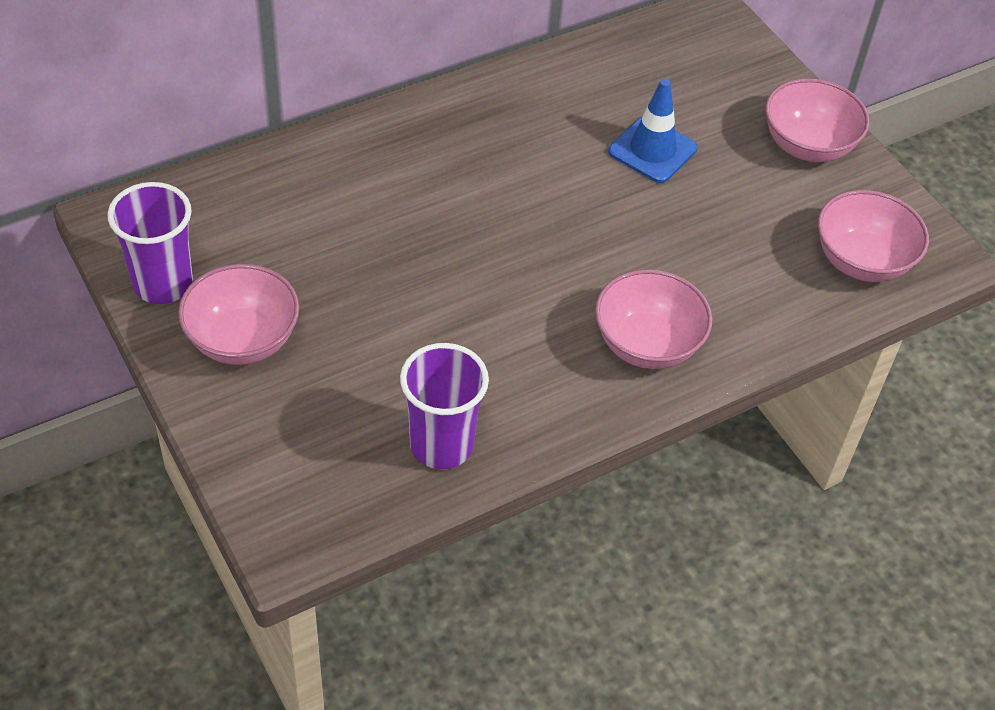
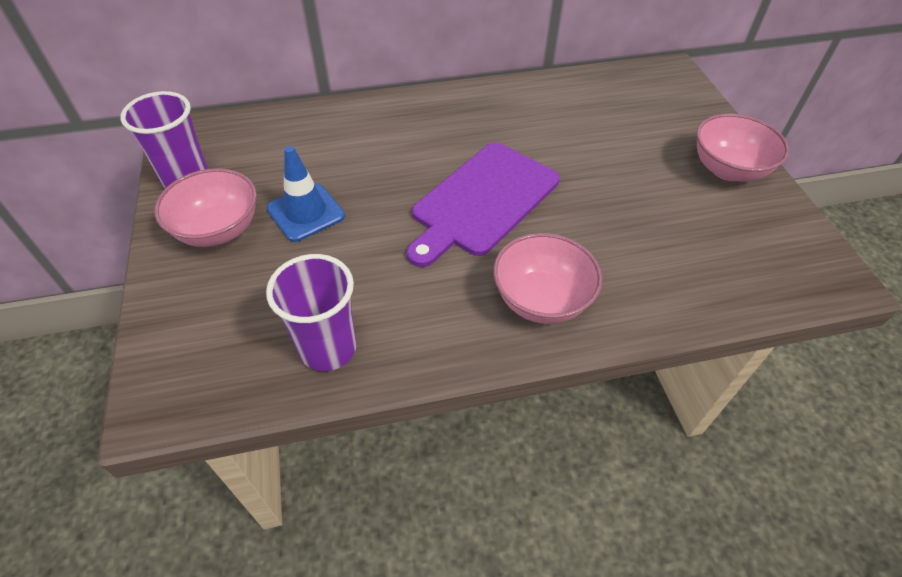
camera: 20 degrees right, 0 degrees up
(541, 240) = (482, 201): none -> purple cutting board
(652, 150) = (596, 152): blue traffic cone -> blue traffic cone (306, 212)
(861, 261) = (758, 268): pink bowl -> none

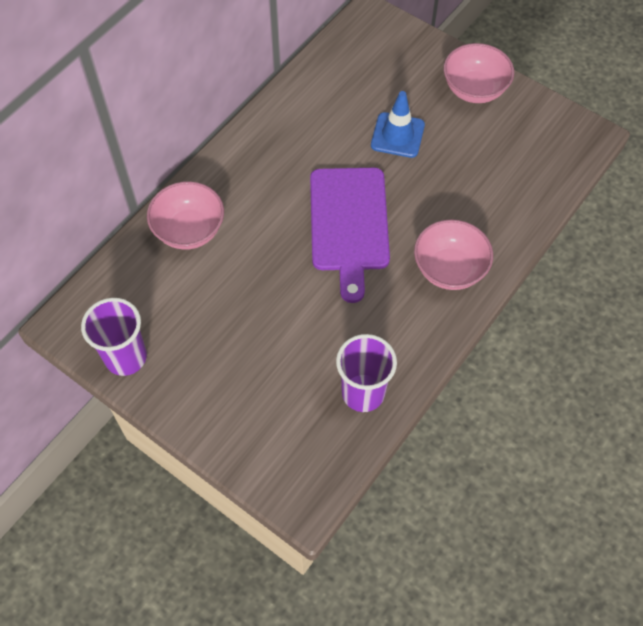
camera: 40 degrees left, 10 degrees up
(218, 230) = (200, 375): pink bowl -> pink bowl (189, 230)
(306, 212) = (243, 318): blue traffic cone -> blue traffic cone (397, 135)

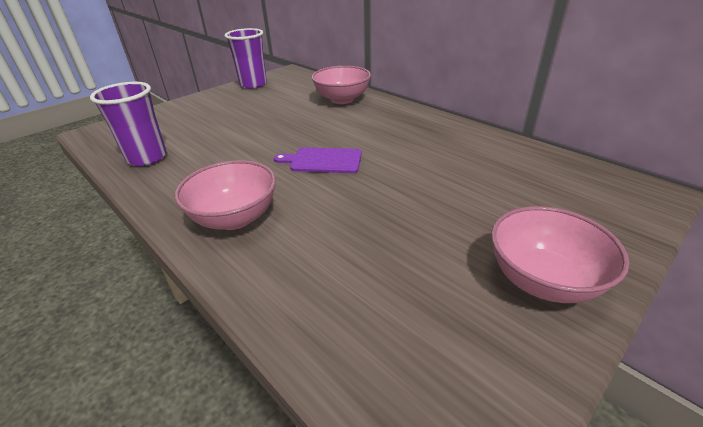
camera: 100 degrees right, 25 degrees down
(348, 224) = (323, 160): purple cutting board -> purple cutting board, size x0.55
(397, 135) = (440, 198): blue traffic cone -> none

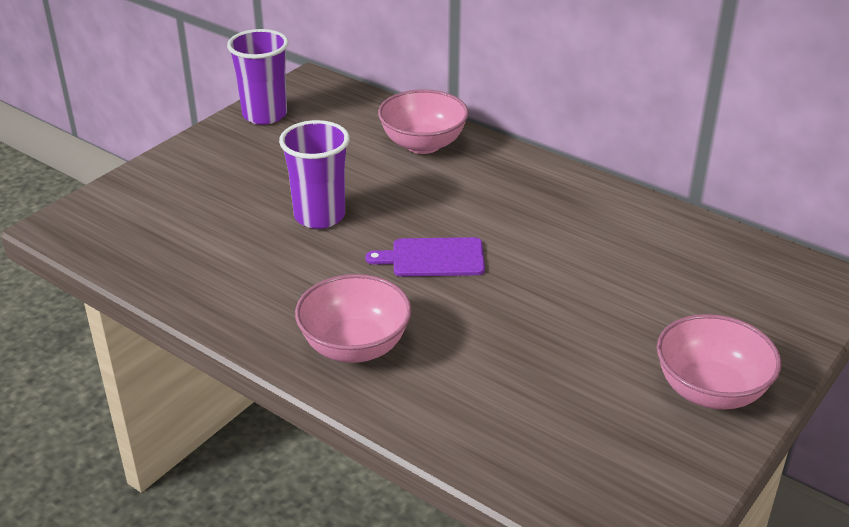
camera: 10 degrees left, 0 degrees up
(147, 158) = (181, 266): purple cup -> purple cup (319, 216)

